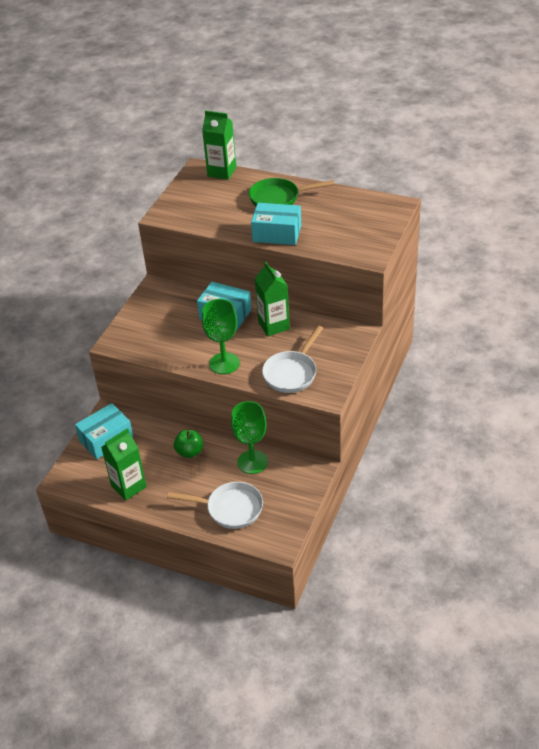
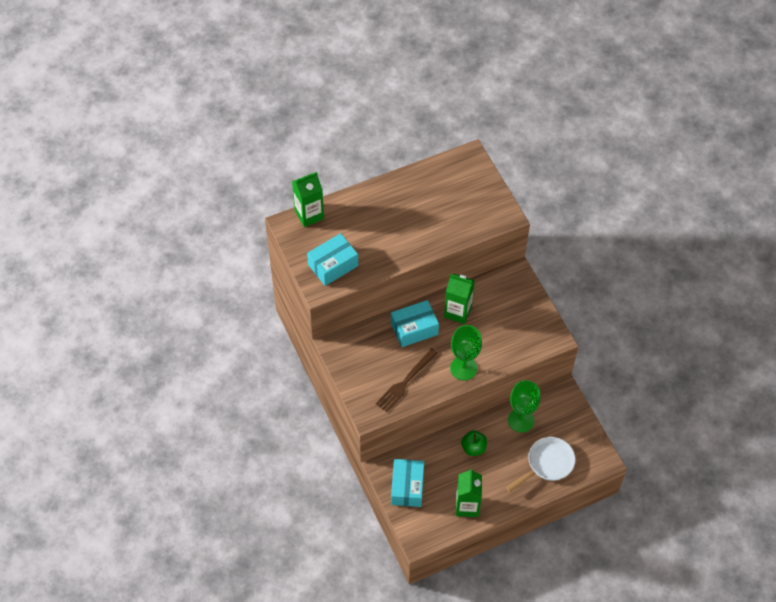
camera: 50 degrees left, 15 degrees up
(169, 341) = (405, 382): none -> brown fork
(277, 233) = (422, 243): turquoise box -> turquoise box (333, 265)
(278, 198) = (383, 210): green pan -> none
(292, 373) = (514, 339): white pan -> none

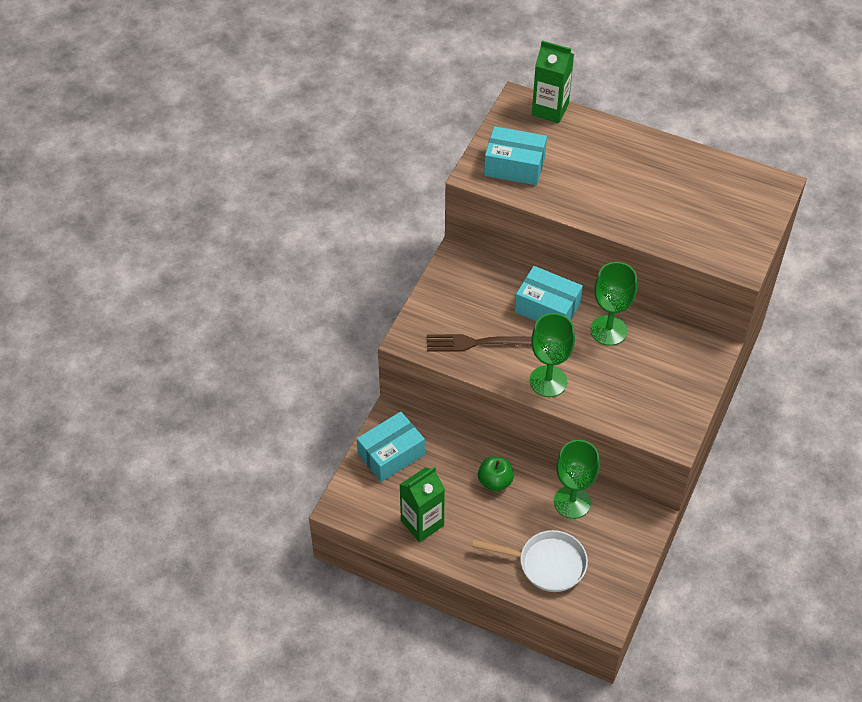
camera: 50 degrees right, 5 degrees down
(457, 312) = (608, 330): green carton -> green goblet

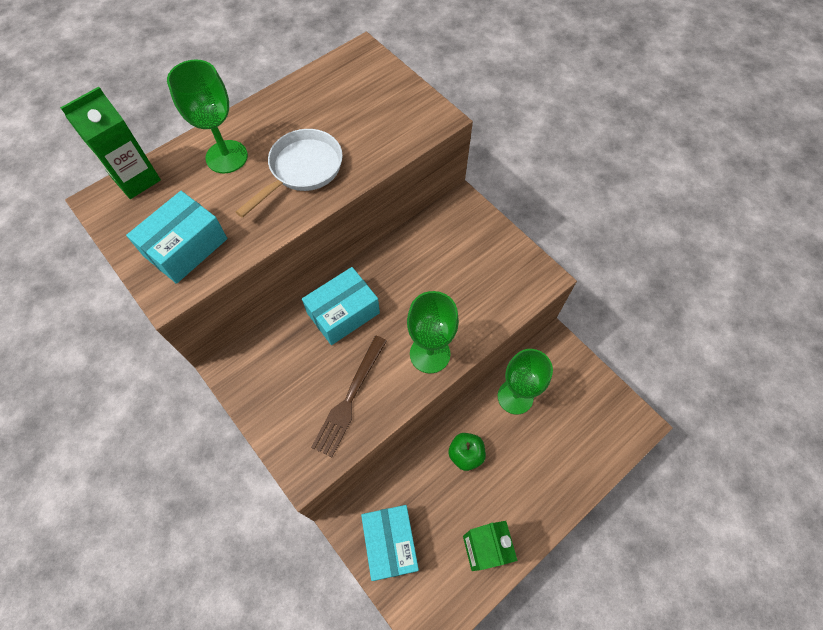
camera: 65 degrees left, 10 degrees up
(546, 564) = (570, 450): white pan -> white pan (302, 170)
(608, 330) = (398, 273): green goblet -> green goblet (226, 157)

